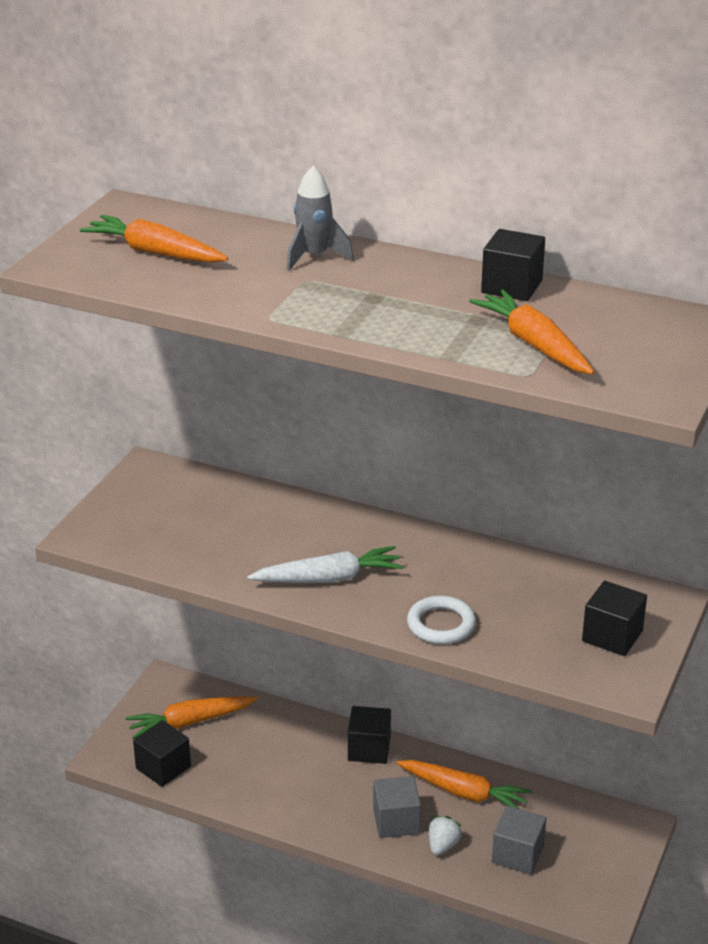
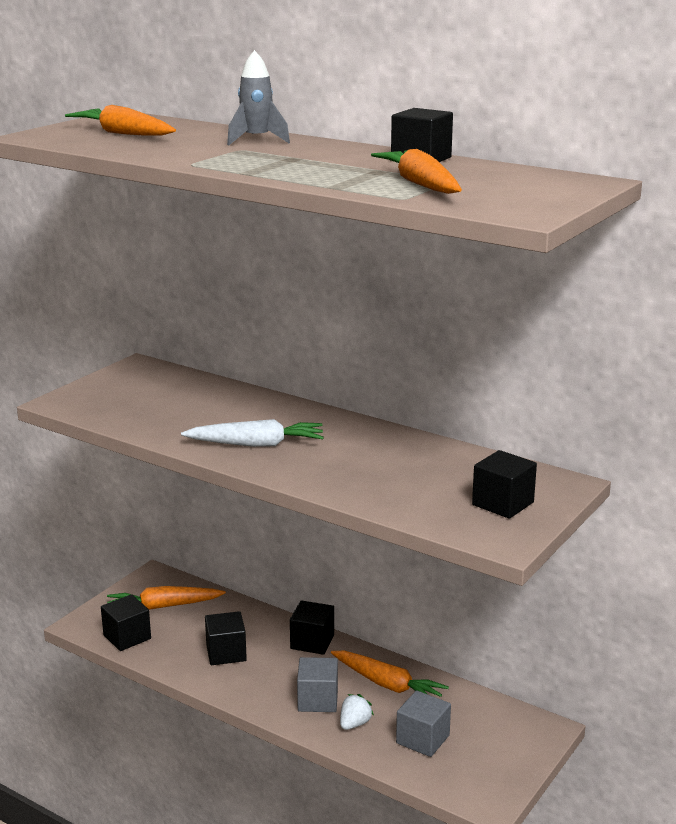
camera: 10 degrees right, 10 degrees down
(280, 774) = (226, 653): none -> black cube
(441, 624) = (344, 482): white ring -> none

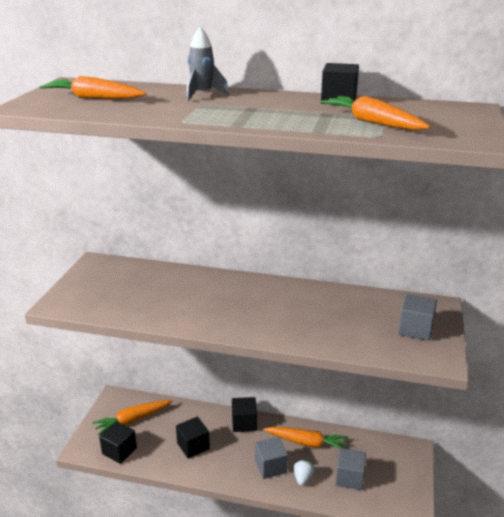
camera: 20 degrees left, 5 degrees up
(256, 444) = (224, 314): white carrot -> none
(503, 503) = (415, 329): black cube -> grey cube

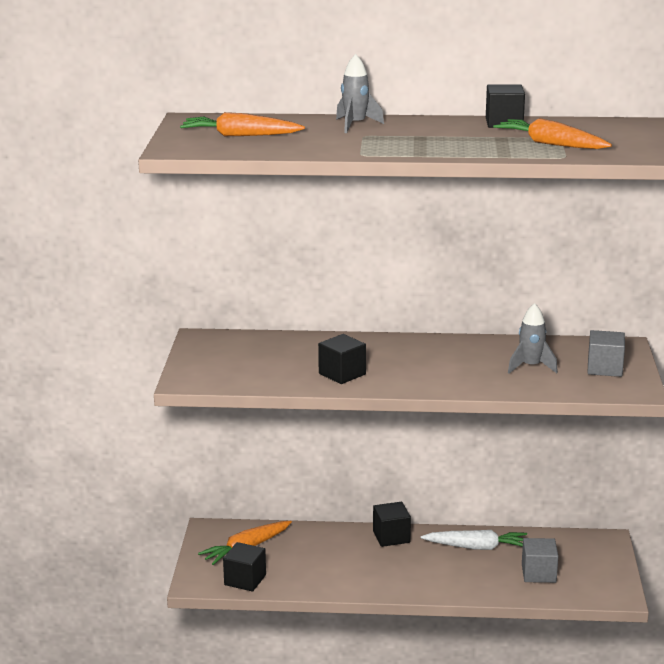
camera: 10 degrees left, 5 degrees down
(193, 446) = (336, 565): black cube -> black cube (342, 374)
(270, 466) = (441, 574): grey cube -> none
(303, 478) = (483, 580): white strawberry -> none
(306, 443) = (476, 547): orange carrot -> white carrot
(349, 320) = (530, 367): none -> grey rocket

